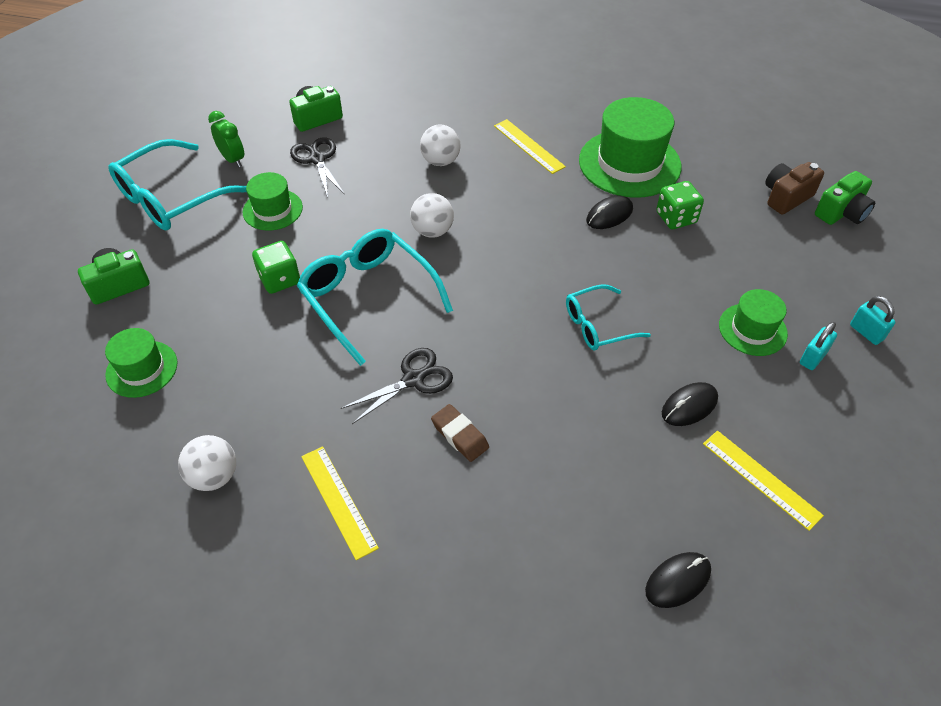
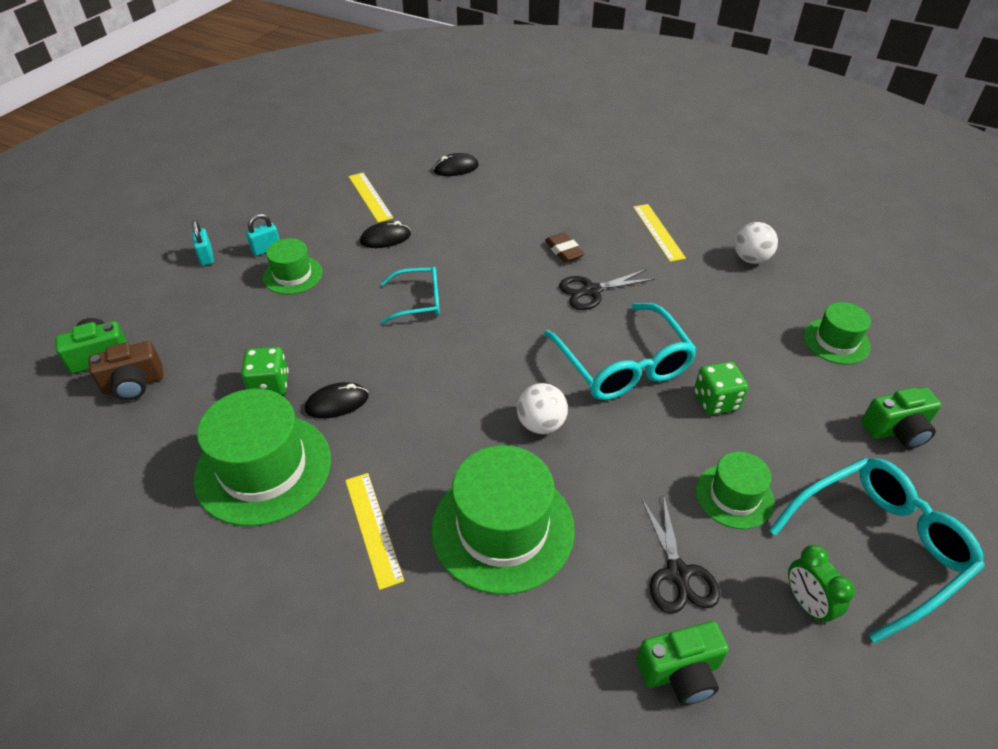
camera: 165 degrees left, 5 degrees down
(440, 161) = (503, 528): white ball -> green hat

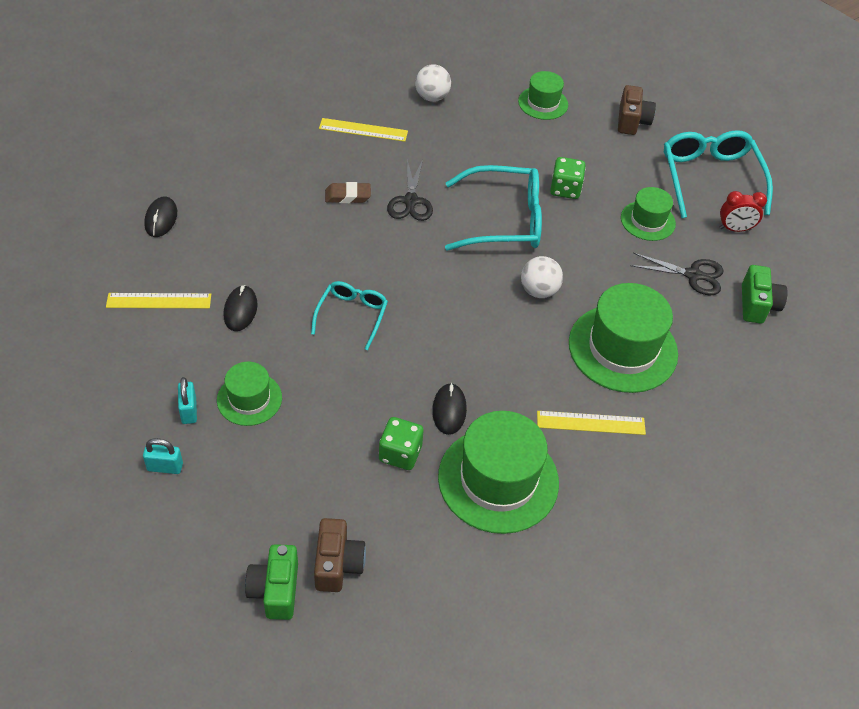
camera: 70 degrees left, 5 degrees up
(806, 603) = (734, 229): green clock -> red clock
(896, 430) = (632, 121): green camera -> brown camera

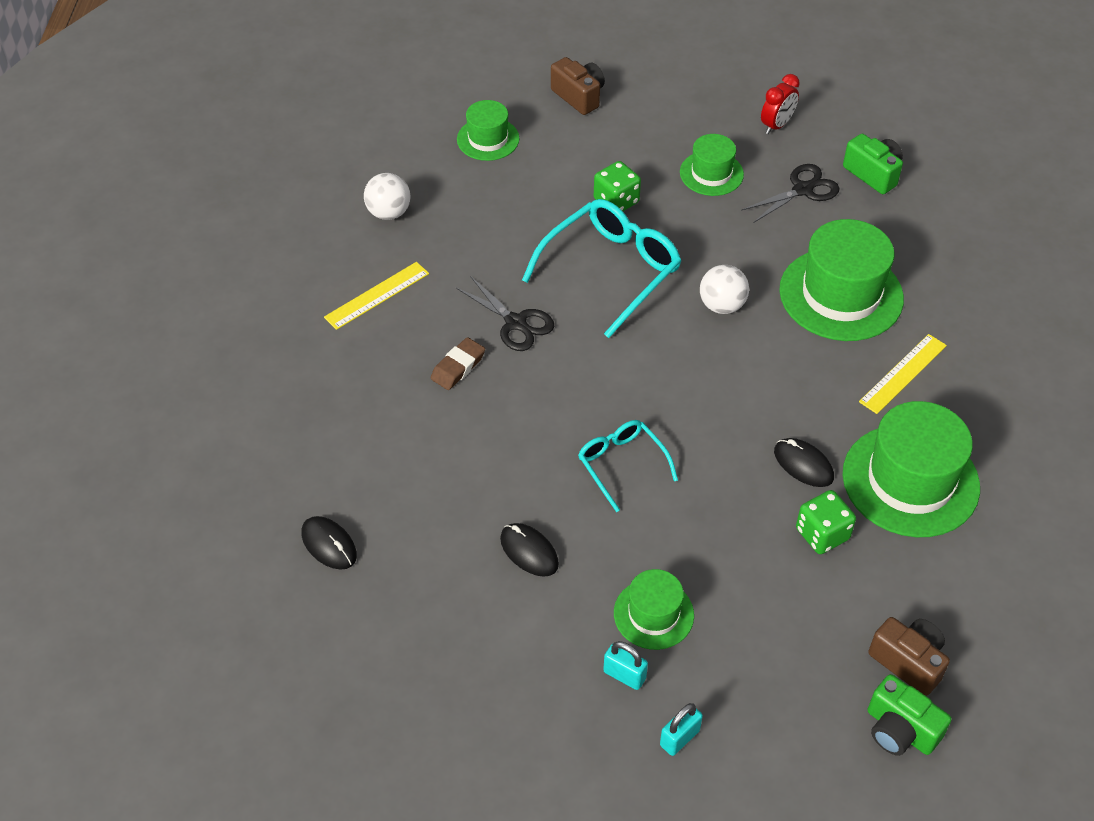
camera: 45 degrees left, 0 degrees up
(159, 301) = (448, 615): yellow ruler -> none
(710, 178) = (702, 97): turquoise glasses -> none

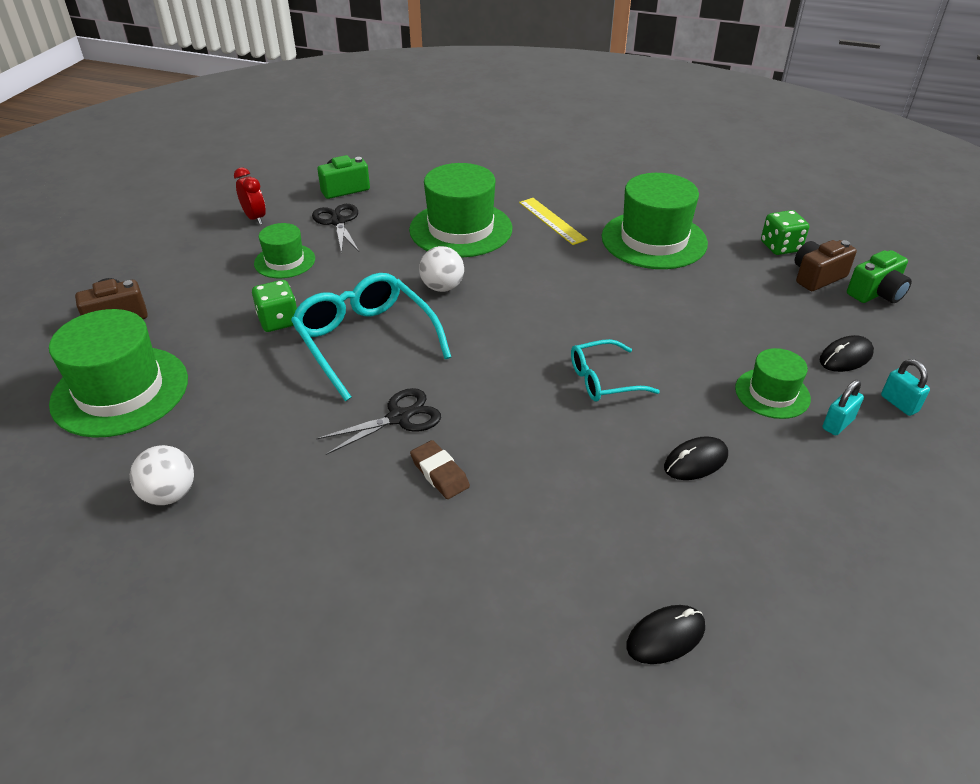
camera: 75 degrees left, 10 degrees down
(377, 295) = (297, 527): yellow ruler -> none
(488, 139) = (120, 391): green hat -> green hat, size x1.80
(803, 464) = (627, 283): black mouse -> black mouse (845, 357)
(822, 534) = (697, 289): green dice -> green dice (780, 247)

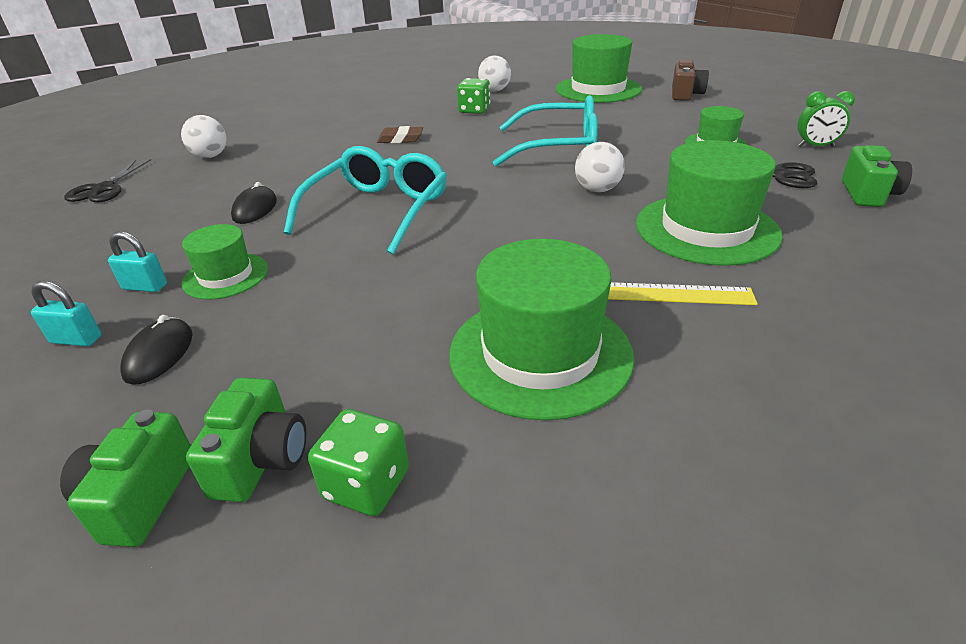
camera: 130 degrees right, 5 degrees down
(255, 218) = (815, 146): red clock -> green clock
(278, 321) = (623, 129): green dice -> green dice (474, 110)
(399, 418) = (463, 140): black scissors -> black scissors (104, 189)
(603, 380) = (378, 210): turquoise glasses -> turquoise glasses, size x1.72
(665, 636) = (210, 156): black mouse -> white ball
(817, 277) = (261, 460): brown camera -> green camera
(838, 424) = (145, 287): turquoise padlock -> turquoise padlock turned 75 degrees counterclockwise

